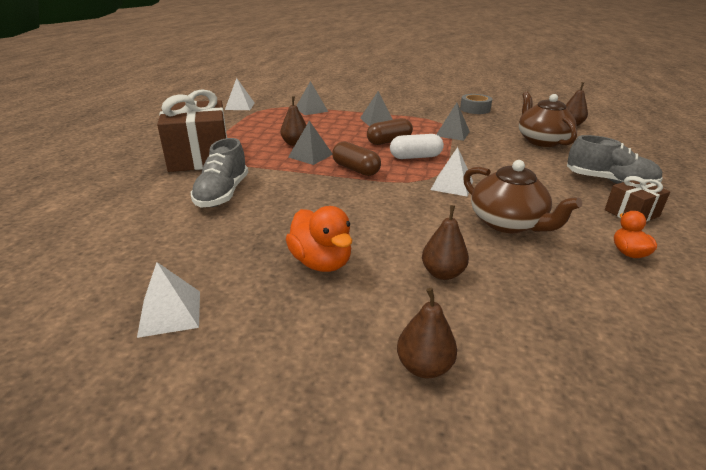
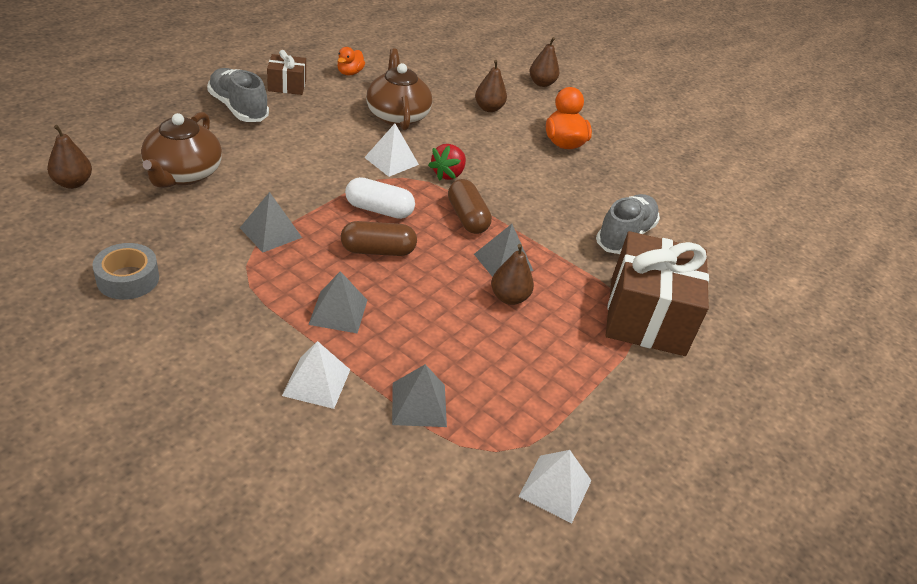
camera: 160 degrees left, 10 degrees up
(170, 313) = (667, 149): white pyramid -> white pyramid (316, 382)
(400, 190) = (448, 174): none -> red strawberry

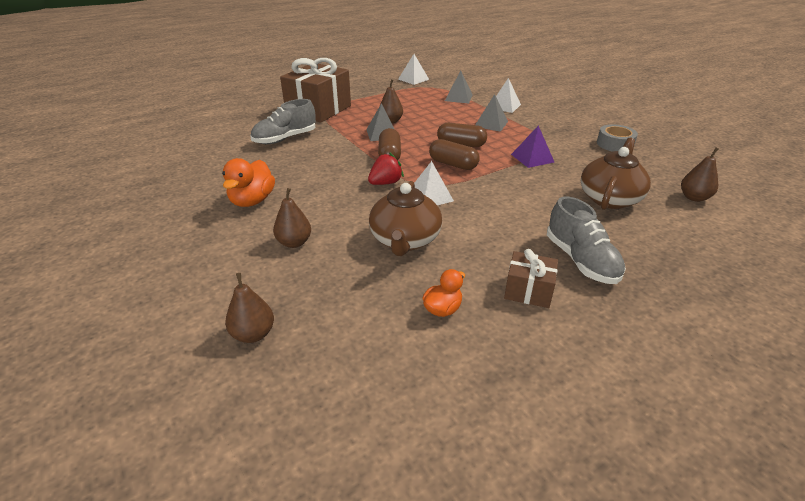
camera: 155 degrees left, 5 degrees down
(270, 232) = (532, 158): grey pyramid -> purple pyramid
(379, 210) = (453, 164): white capsule -> brown capsule
(541, 83) = (189, 275): brown pear -> brown pear (253, 334)

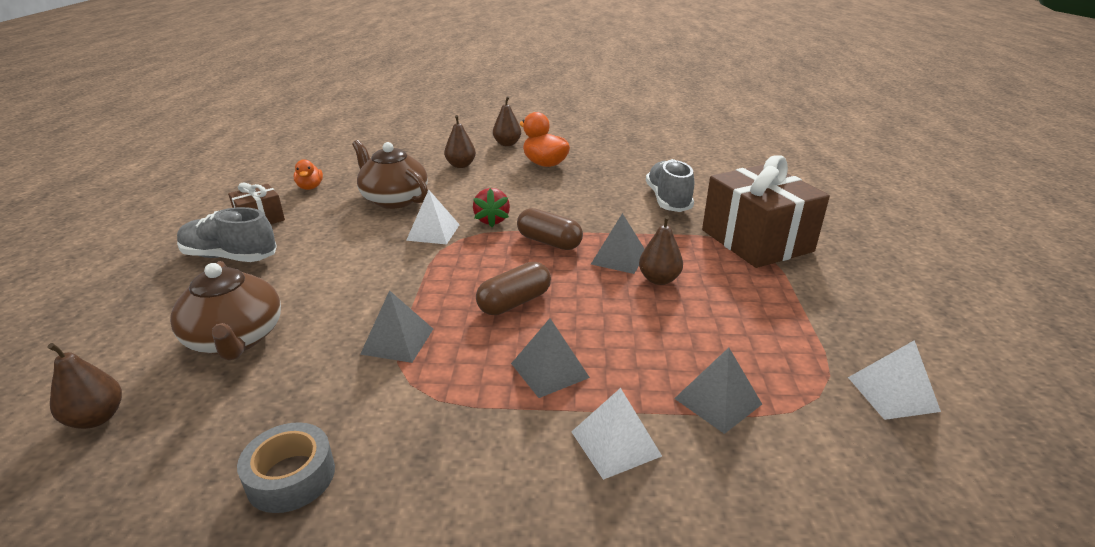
camera: 125 degrees right, 5 degrees down
(253, 334) = (395, 141): brown pear -> brown pear (507, 144)
(453, 164) = (472, 272): brown capsule -> none
(532, 158) = (397, 341): purple pyramid -> grey pyramid

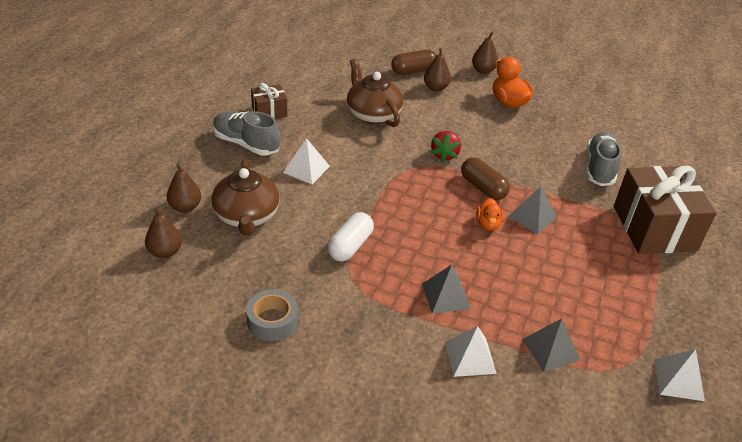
camera: 15 degrees right, 10 degrees up
(310, 187) = (310, 86): orange duck -> orange duck (488, 224)
(397, 341) = (350, 246): grey pyramid -> white capsule
(433, 232) = (396, 156): white pyramid -> white pyramid (306, 169)
(514, 302) = (439, 236): brown capsule -> brown capsule (413, 71)
(659, 279) = (555, 244): brown pear -> brown pear (185, 207)

